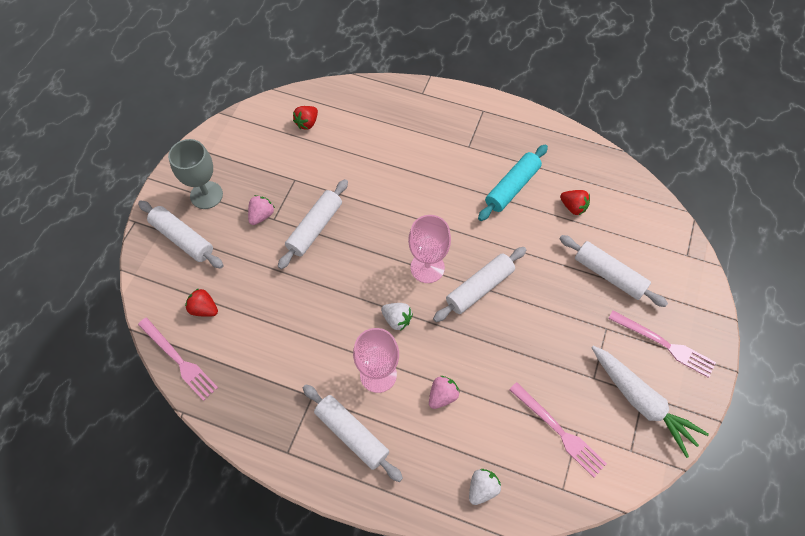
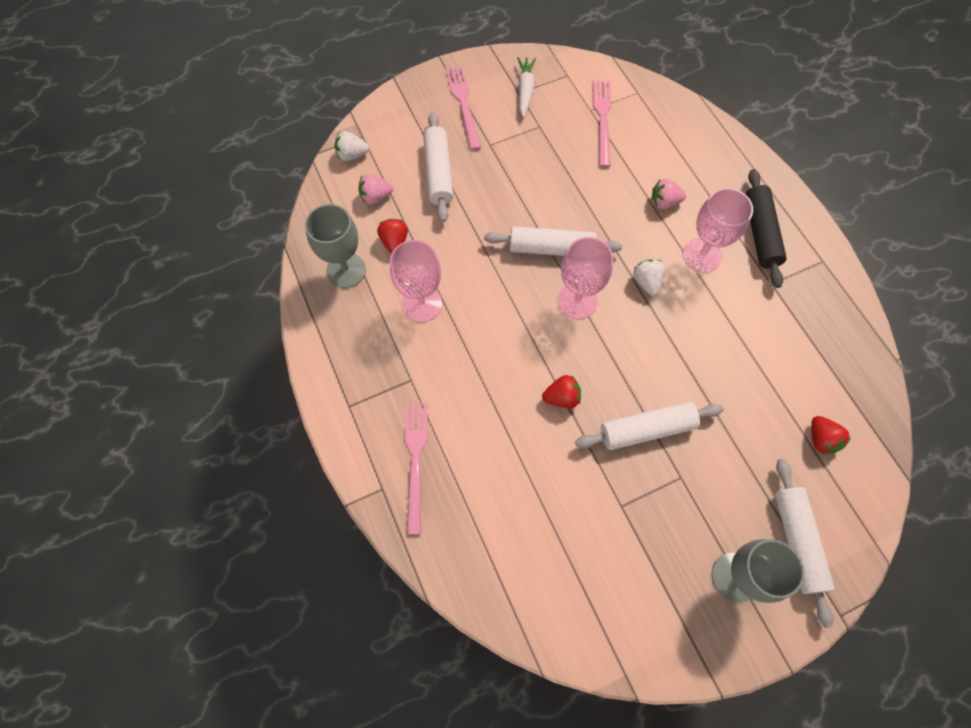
camera: 135 degrees left, 5 degrees up
(179, 360) = (875, 409): pink fork -> pink fork (415, 460)
(261, 215) = (691, 493): pink strawberry -> pink strawberry (375, 197)
(307, 123) = (544, 572): red strawberry -> red strawberry (561, 397)
(351, 434) = (760, 233): white rolling pin -> black rolling pin
(482, 488) = (692, 132): white strawberry -> white strawberry (352, 155)
(512, 187) = (422, 304): turquoise rolling pin -> pink goblet
(576, 168) = (346, 270): none -> grey goblet
(641, 402) = (525, 90): white carrot -> white carrot, size x0.61

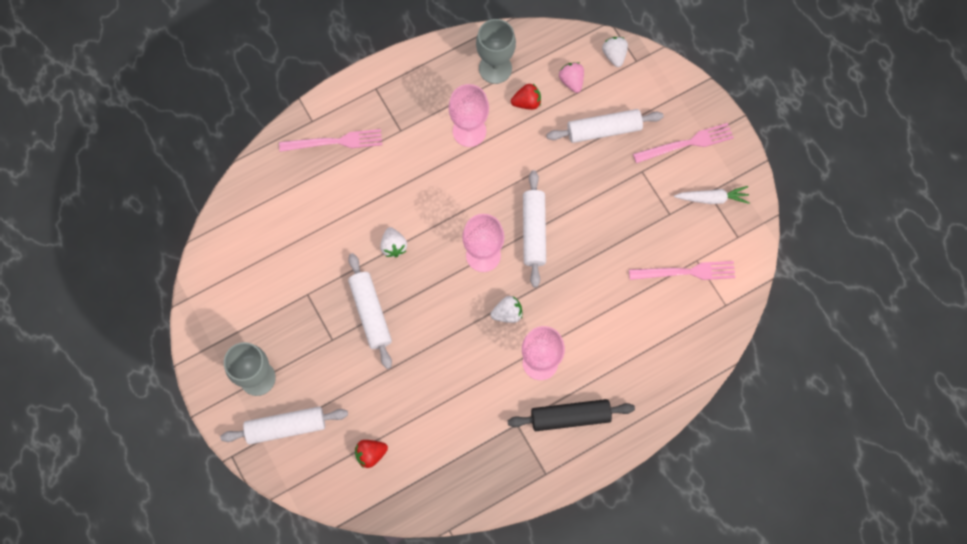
camera: 85 degrees right, 5 degrees up
(561, 397) = (393, 246): red strawberry -> white strawberry
(664, 202) = (595, 330): pink strawberry -> none

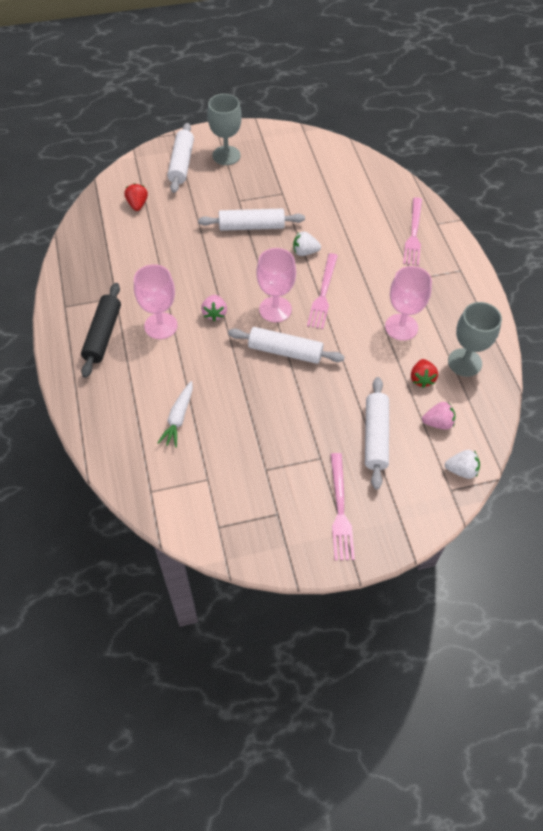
camera: 105 degrees right, 15 degrees down
(507, 313) = (214, 314): white strawberry -> pink strawberry
(686, 272) = (199, 466): pink fork -> pink fork (323, 293)
(712, 198) = (270, 515): white carrot -> white carrot (178, 418)

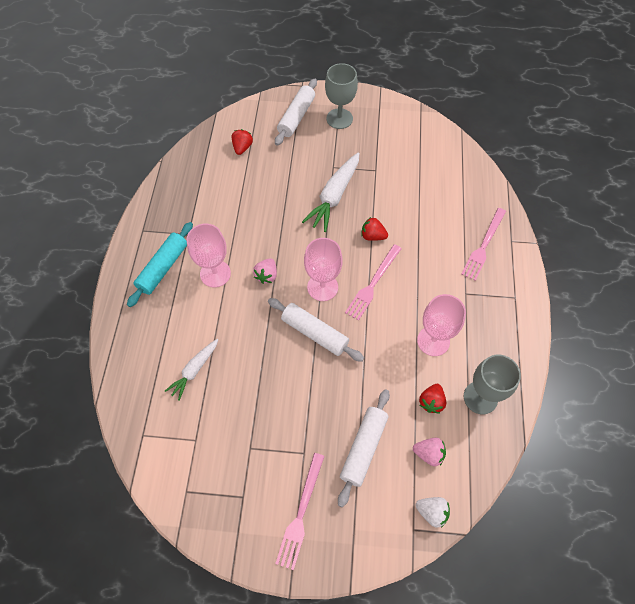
camera: 20 degrees right, 5 degrees up
(103, 335) = (163, 268): black rolling pin -> turquoise rolling pin
(251, 226) = (334, 197): white rolling pin -> white carrot
(305, 252) = (373, 236): white strawberry -> red strawberry

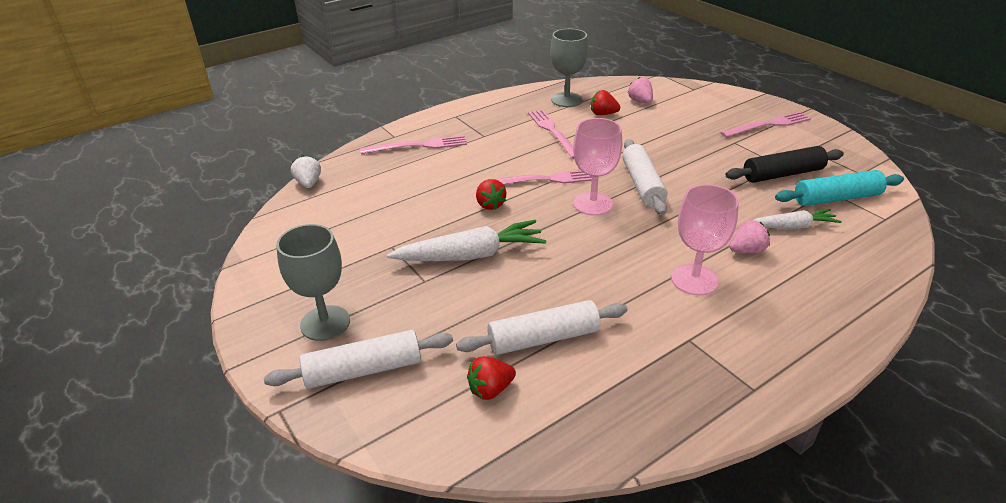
camera: 130 degrees left, 25 degrees down
(163, 268) = (758, 326): turquoise rolling pin -> turquoise rolling pin (836, 198)
(239, 434) = (782, 174): none -> black rolling pin
(267, 275) = (637, 243): pink strawberry -> pink strawberry (746, 250)
(363, 448) = (684, 123): white rolling pin -> white rolling pin (543, 338)
(431, 402) = (603, 114): red strawberry -> red strawberry turned 150 degrees counterclockwise
(432, 512) = (672, 88): white strawberry -> white strawberry (309, 183)
(433, 341) = (552, 132): pink goblet -> pink fork

